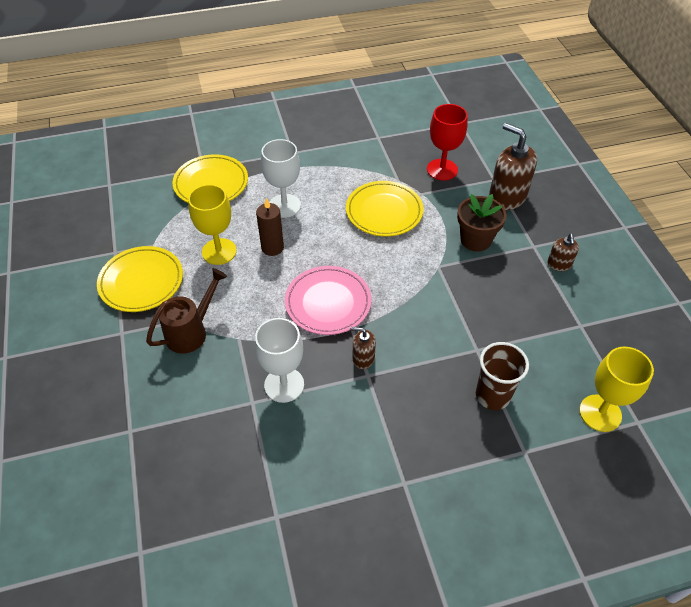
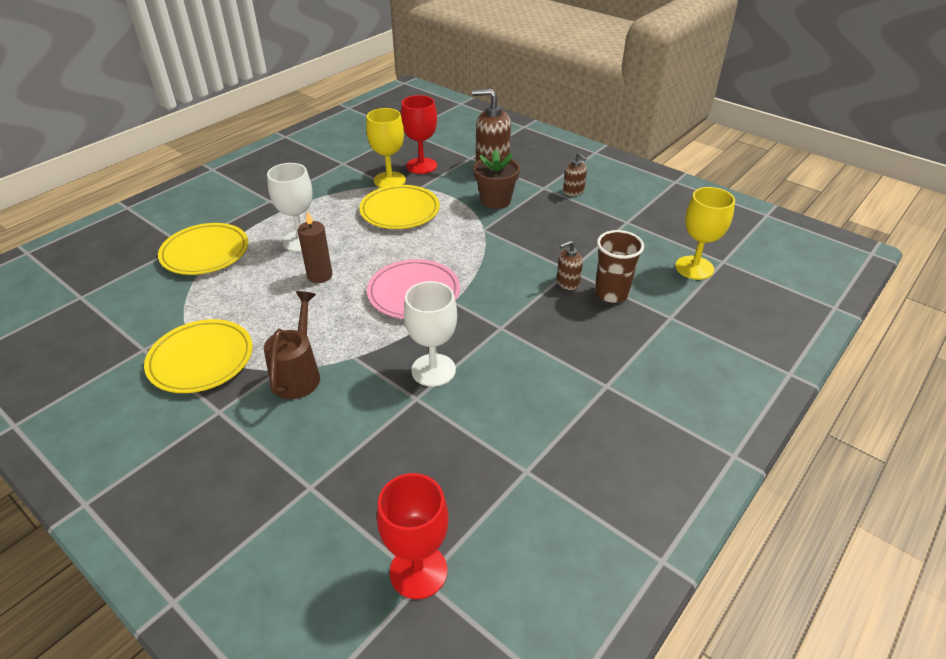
camera: 35 degrees left, 10 degrees down
(143, 543) = (418, 571): none -> red goblet
(219, 251) = (266, 300): yellow goblet -> yellow goblet (389, 180)
(363, 358) = (485, 317): brown soap dispenser -> brown soap dispenser (567, 282)

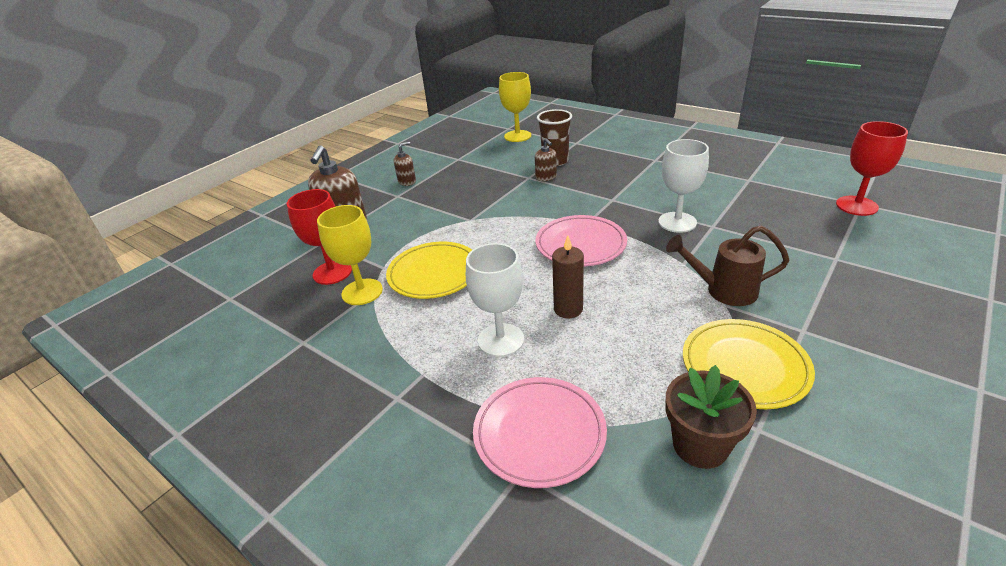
camera: 90 degrees left, 5 degrees down
(205, 253) = (539, 434): yellow plate -> pink plate
(495, 200) = (418, 218): brown flower pot -> brown flower pot (700, 445)

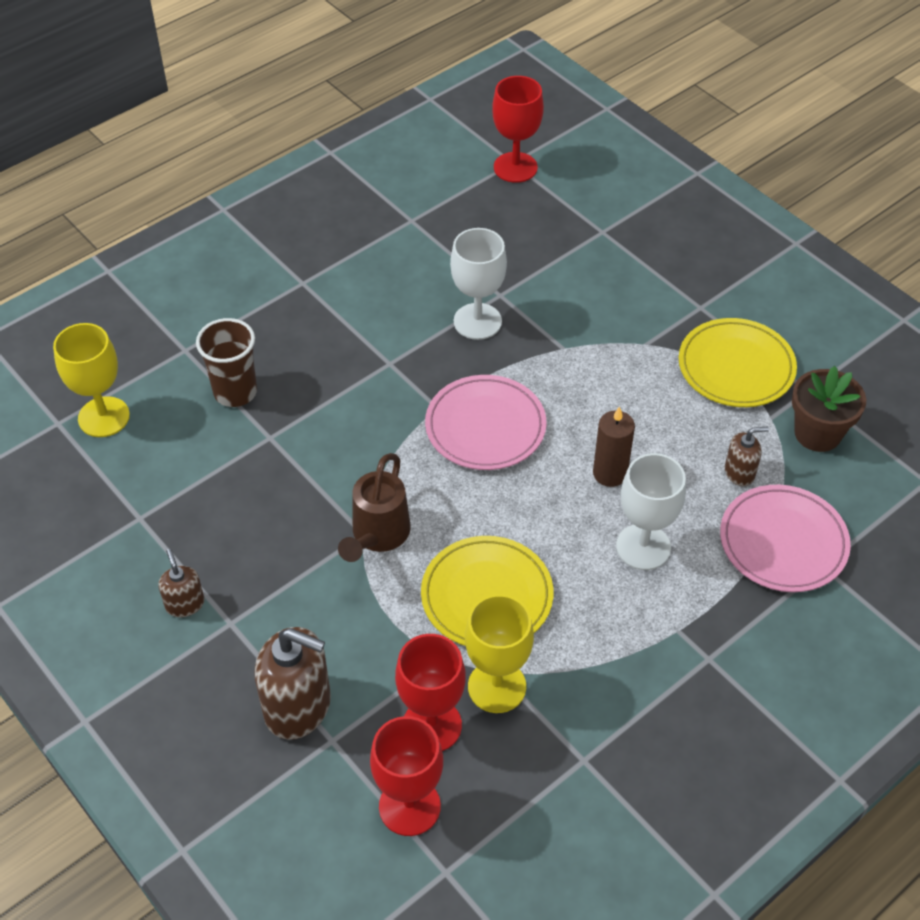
camera: 80 degrees left, 15 degrees up
(276, 276) = (409, 806): none -> red goblet
(546, 177) = (282, 416): brown soap dispenser -> brown soap dispenser (739, 472)
(724, 291) = (624, 335): brown watering can -> brown watering can (377, 535)

